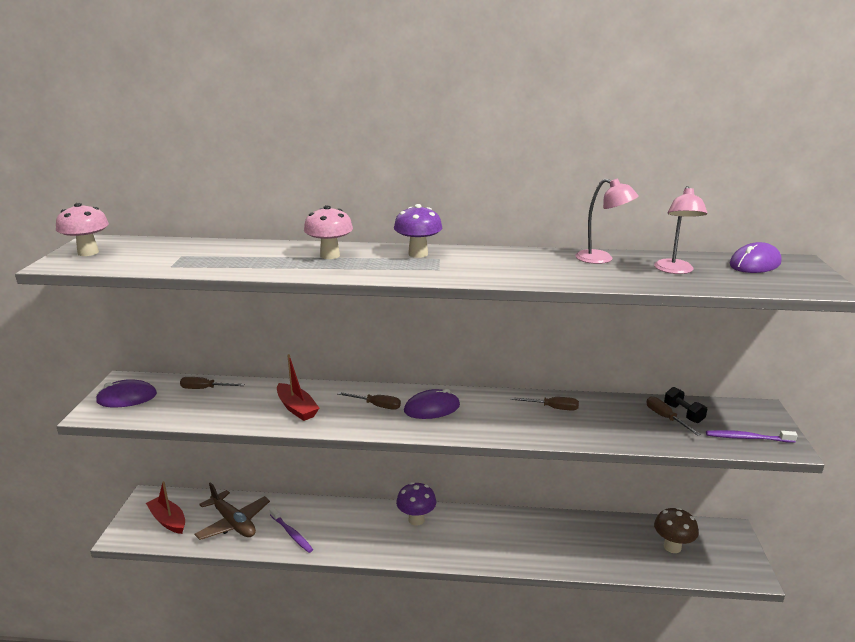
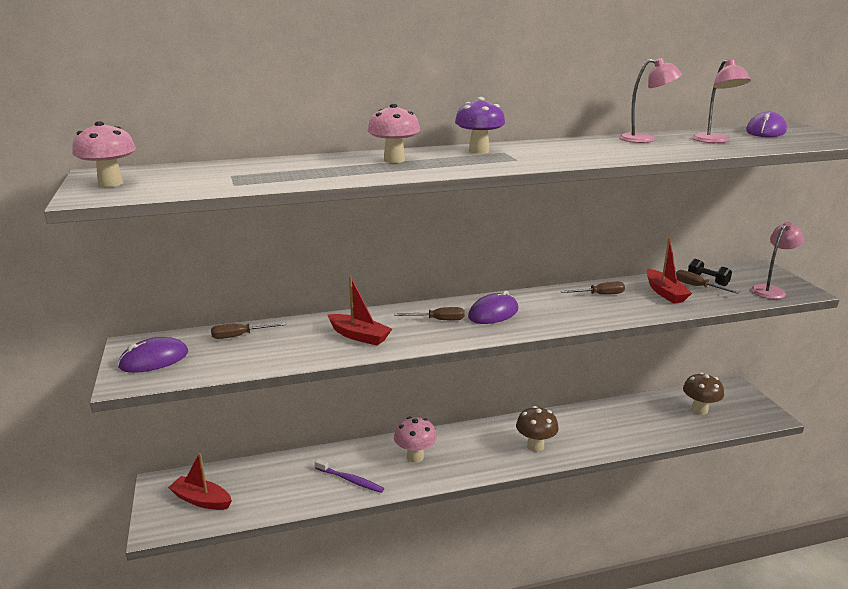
camera: 20 degrees left, 0 degrees up
(233, 523) = (279, 485): brown plane -> none
(359, 526) = (415, 457): none -> pink mushroom
(416, 520) = (466, 439): purple mushroom -> none
(475, 543) = (535, 446): none -> brown mushroom
(623, 418) = (665, 293): none -> red boat
(748, 438) = (771, 290): purple toothbrush -> pink lamp

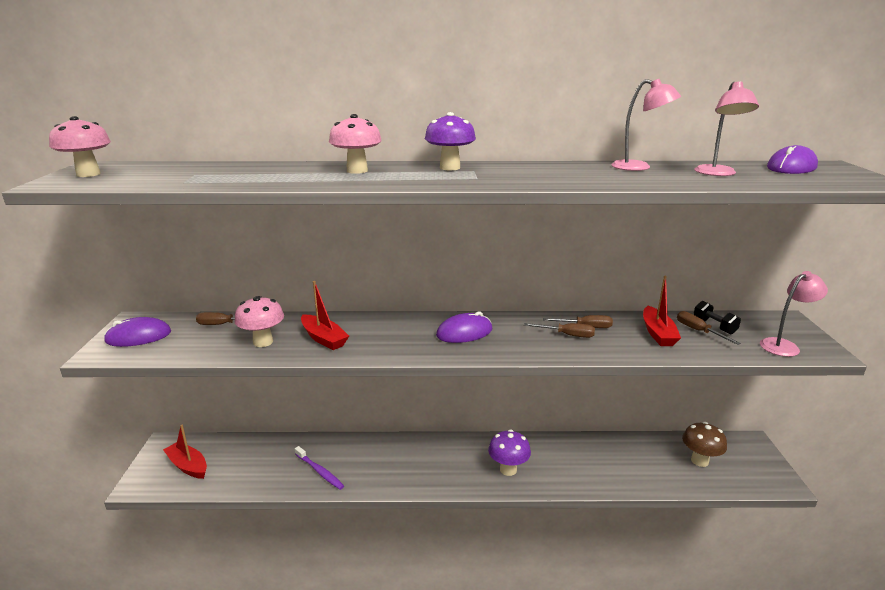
camera: 15 degrees right, 0 degrees up
(415, 457) = (389, 459): pink mushroom -> pink mushroom (263, 342)
(438, 320) = (407, 332): brown screwdriver -> brown screwdriver (567, 335)
(535, 446) = (508, 469): brown mushroom -> purple mushroom

